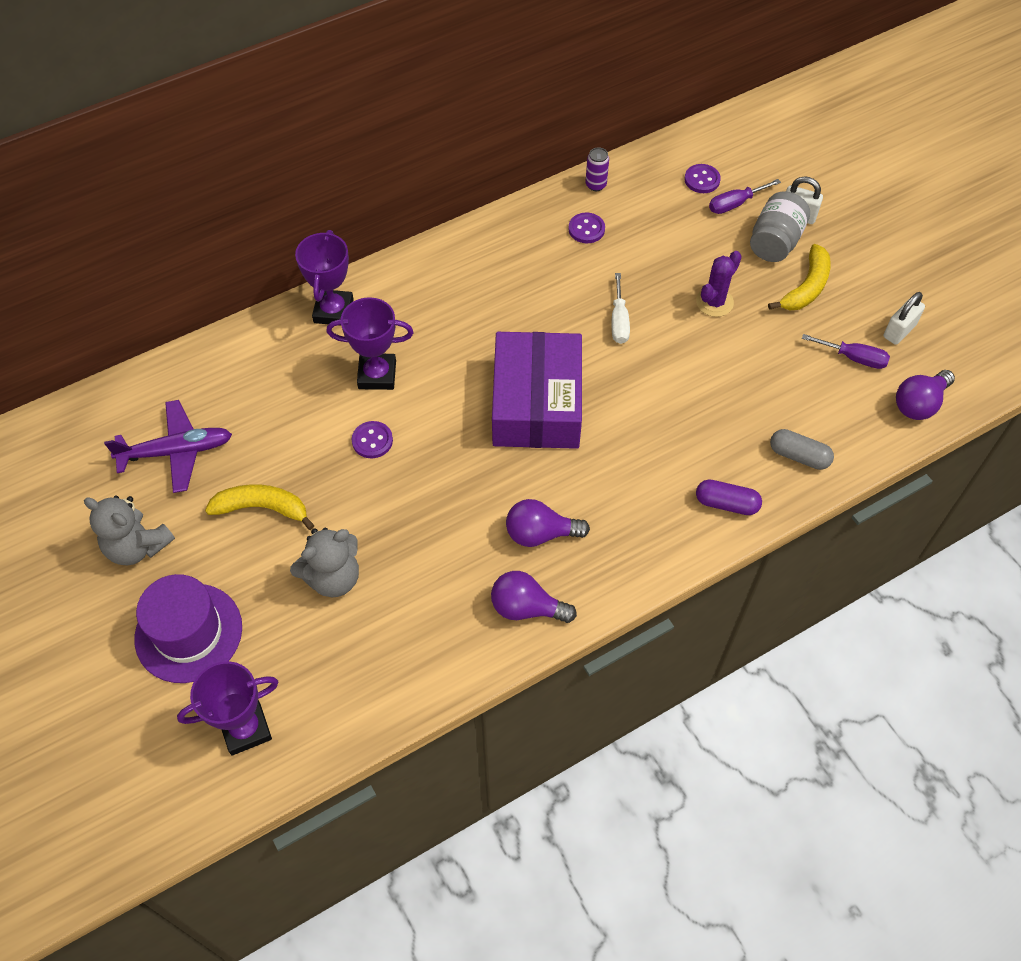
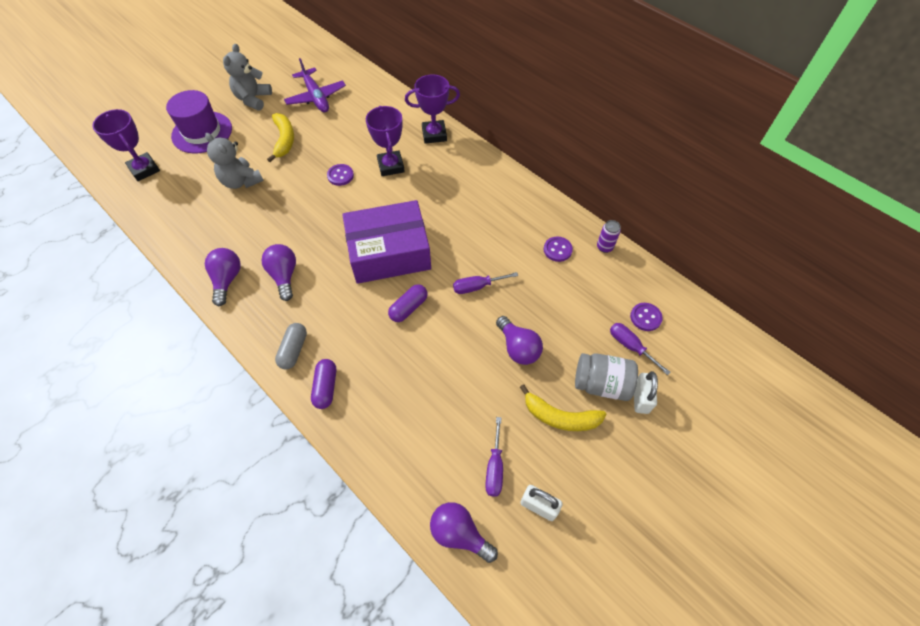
camera: 75 degrees right, 0 degrees up
(619, 321) = (477, 287): white screwdriver -> purple screwdriver
(632, 398) = (408, 308): none -> purple capsule
(714, 302) = (518, 348): purple cactus -> purple light bulb
(799, 456) = (380, 435): grey capsule -> grey capsule (293, 350)

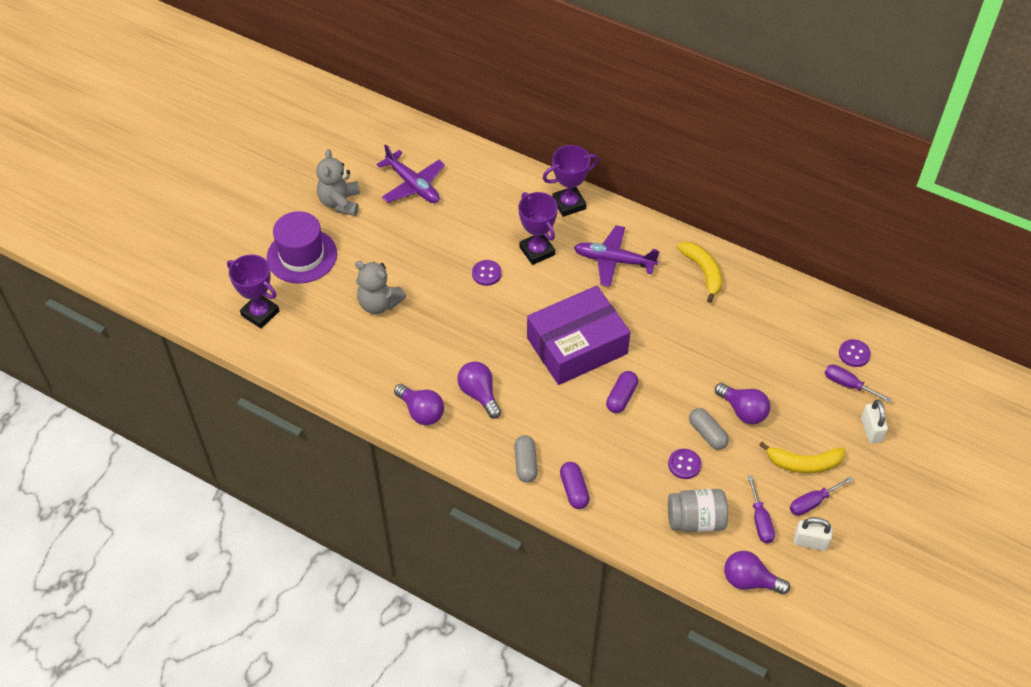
camera: 15 degrees left, 5 degrees down
(227, 280) = (421, 412): purple light bulb -> purple light bulb turned 150 degrees clockwise
(284, 140) = (403, 245): yellow banana -> yellow banana (703, 272)
(452, 187) = (614, 261): none -> purple plane
(475, 362) = (707, 434): none -> grey capsule
(477, 287) = (681, 361): purple screwdriver -> purple screwdriver (812, 502)
(557, 250) = (747, 305): purple button -> purple button (684, 464)
(601, 384) = (832, 425): grey jar -> grey jar (695, 520)
(604, 247) = (793, 292): purple can -> none

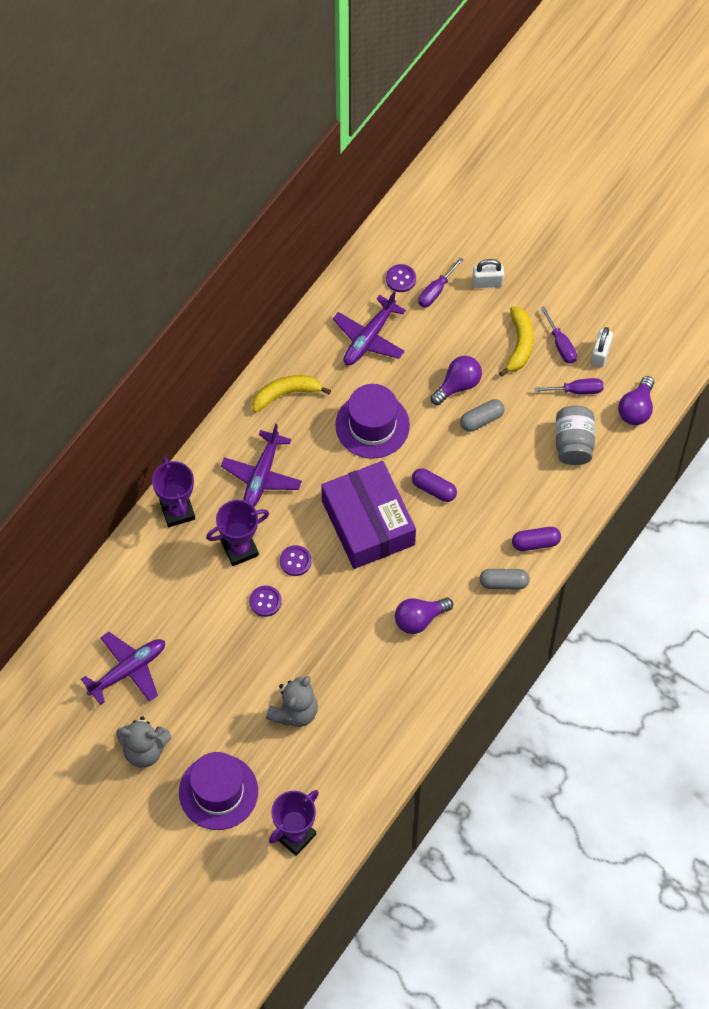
camera: 85 degrees left, 10 degrees up
(421, 412) = (436, 675): purple light bulb -> none
(683, 342) = (372, 425): none -> purple hat
(684, 464) = (514, 444): purple button -> purple button (295, 561)
(779, 332) = (369, 338): none -> purple plane

